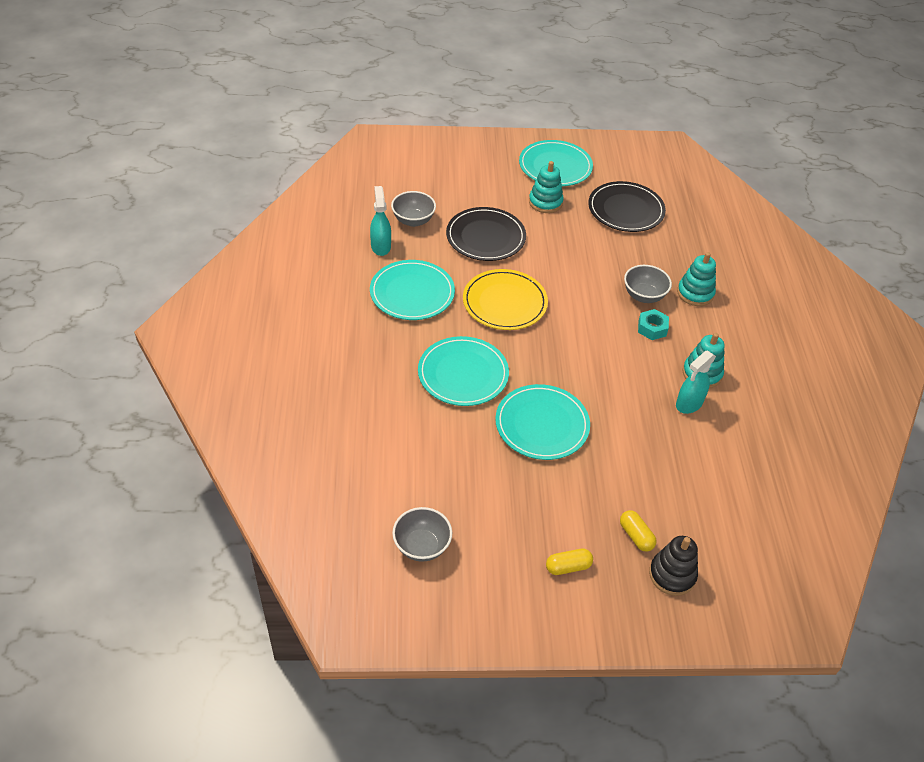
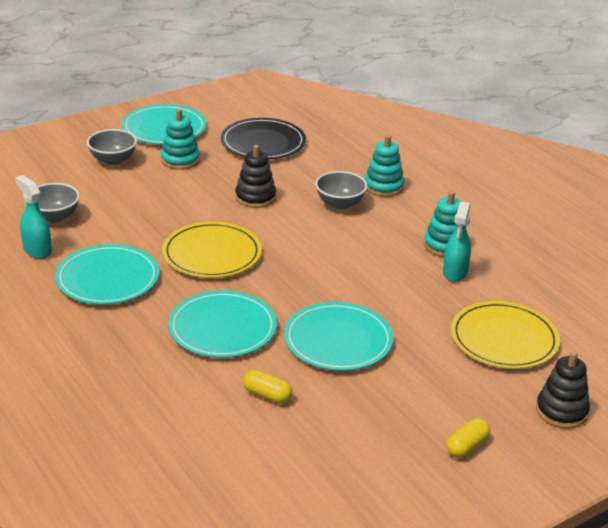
camera: 30 degrees left, 15 degrees down
(422, 546) = (312, 493): grey bowl -> grey bowl (113, 160)
(485, 237) = (144, 207): black plate -> none
(578, 262) = (255, 197): none -> black stacking toy
(636, 536) = (503, 394): yellow capsule -> yellow capsule (267, 395)
(652, 328) = (370, 226): turquoise nut -> none
(679, 485) = (504, 339): none -> yellow plate

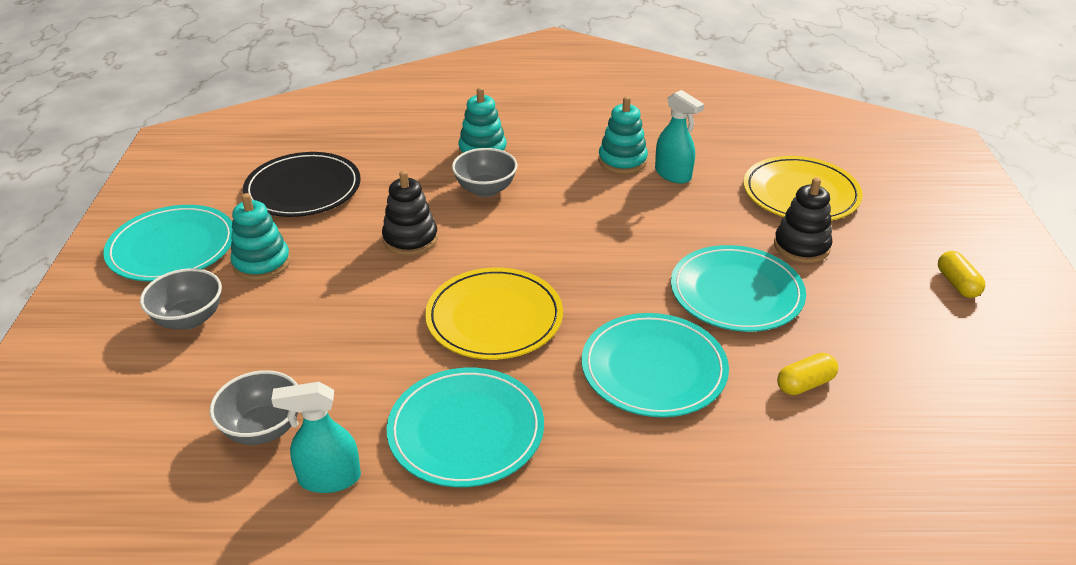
camera: 55 degrees left, 5 degrees up
(561, 411) = (927, 210): black stacking toy -> black stacking toy (801, 246)

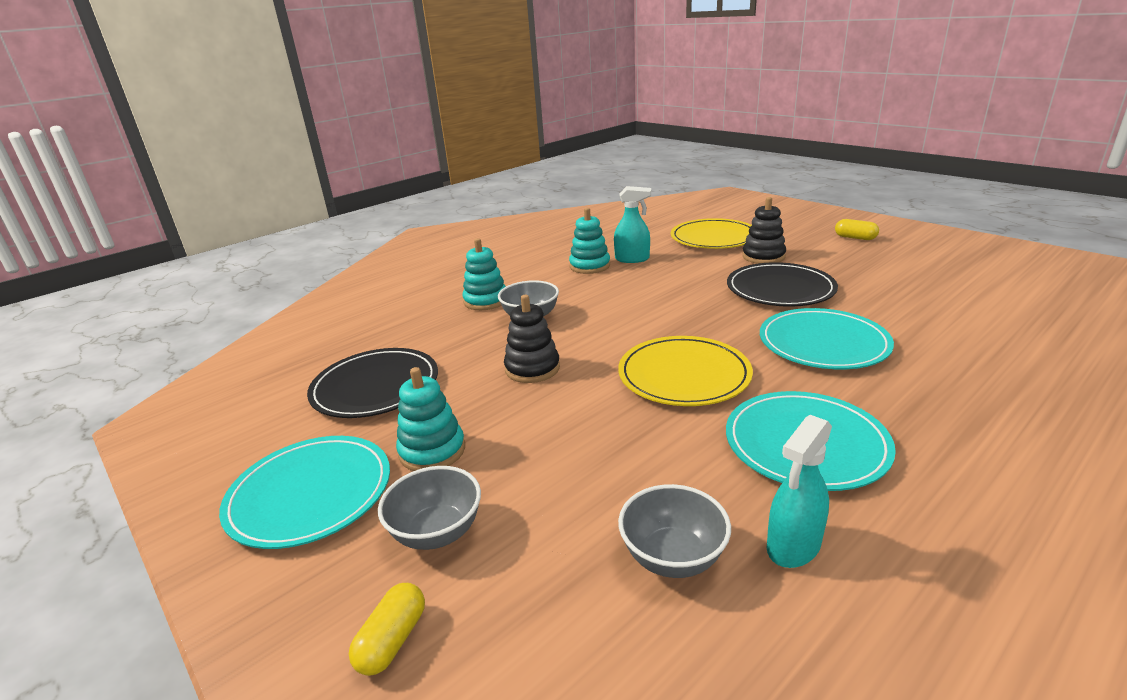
camera: 40 degrees left, 10 degrees down
(736, 292) = (780, 289): turquoise plate -> black plate
(805, 384) = (897, 306): yellow capsule -> yellow capsule (392, 640)

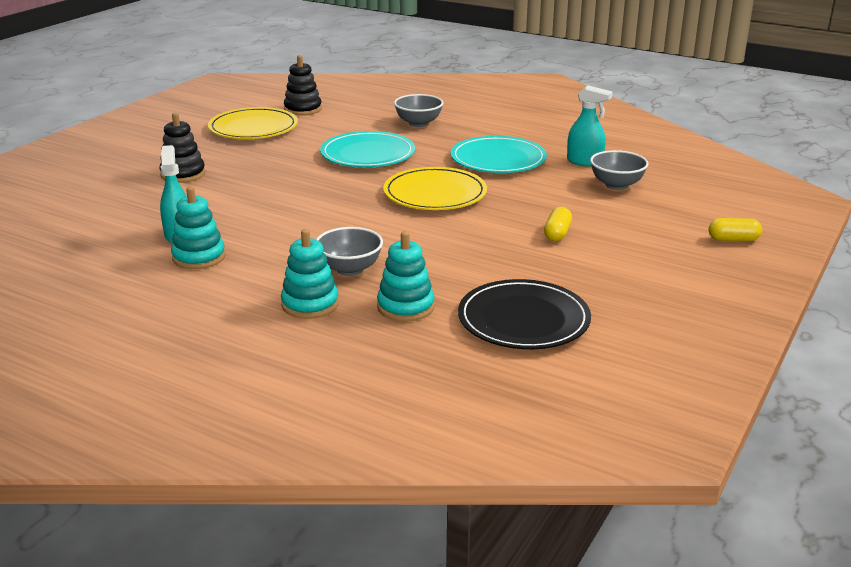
camera: 110 degrees left, 0 degrees up
(310, 494) = (672, 300): turquoise plate -> none
(432, 451) = (590, 267): turquoise stacking toy -> turquoise stacking toy (405, 307)
(437, 532) = (659, 246): grey bowl -> grey bowl (418, 123)
(532, 368) = (452, 250): black stacking toy -> black stacking toy (303, 109)
(713, 238) = (116, 198): yellow plate -> yellow plate (253, 128)
(780, 289) = (267, 167): black plate -> none
(855, 238) = (137, 140): yellow capsule -> yellow capsule (557, 233)

